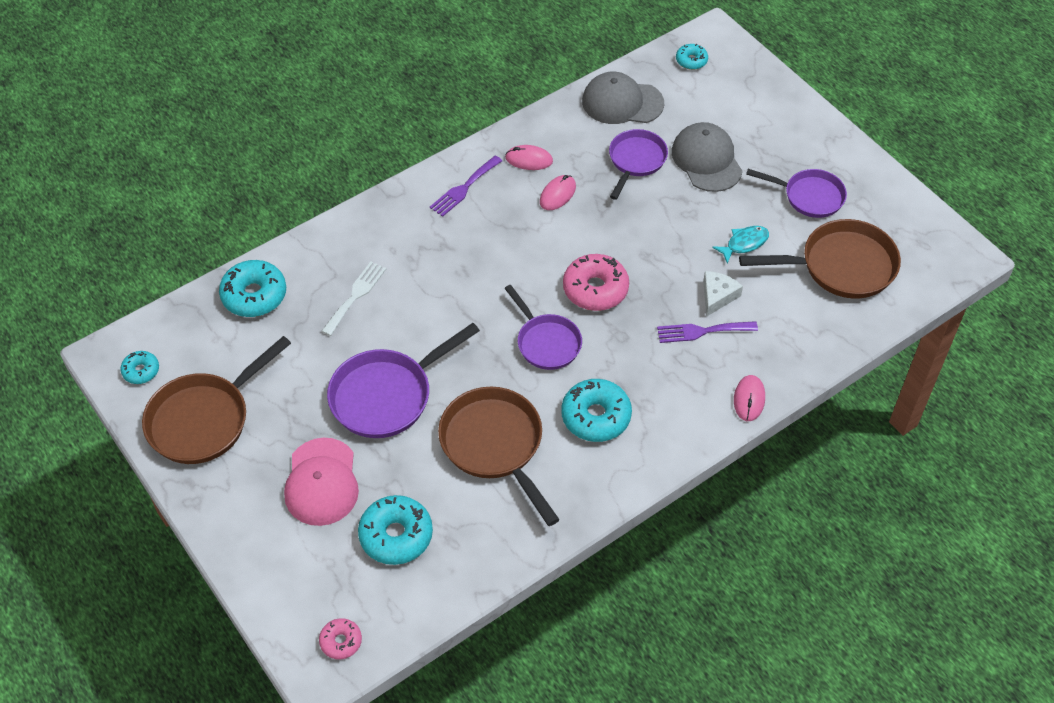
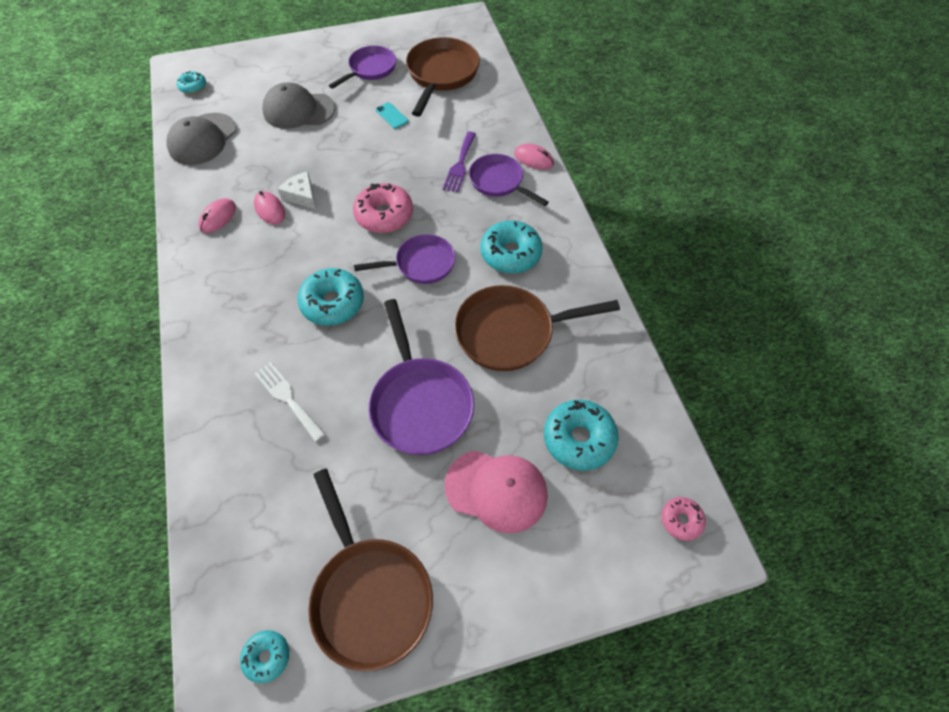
camera: 70 degrees left, 5 degrees up
(254, 295) = (231, 497): turquoise donut -> turquoise donut (332, 303)
(464, 188) = (216, 273): purple fork -> none
(636, 161) = (270, 150): purple pan -> purple pan (499, 182)
(717, 296) = (432, 145): white cheese -> white cheese (301, 195)
(744, 243) = (391, 116): turquoise fish -> turquoise phone

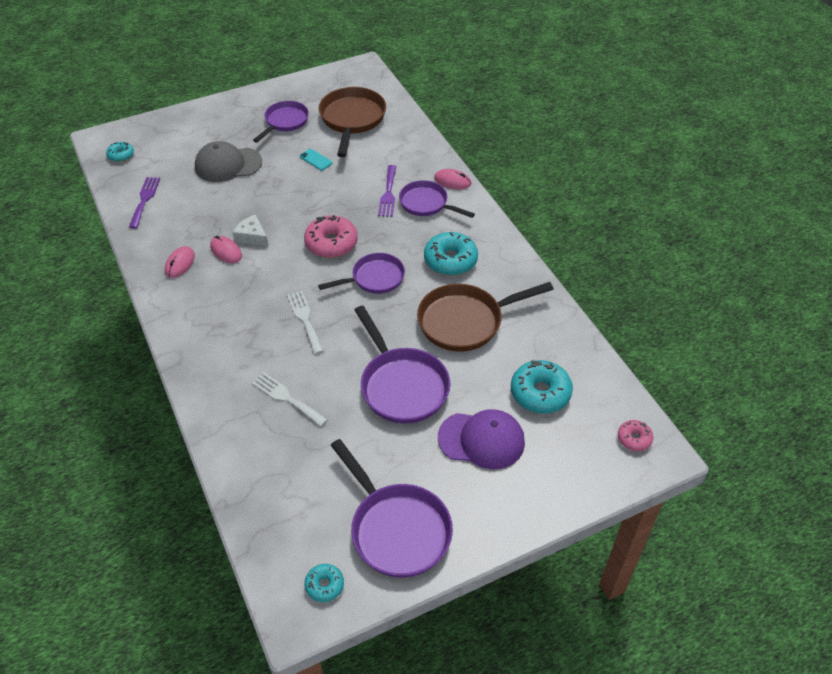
camera: 10 degrees left, 10 degrees down
(202, 139) = (145, 200): grey cap -> purple fork
(332, 303) = (305, 319): turquoise donut -> white fork
(369, 594) = (396, 529): brown pan -> purple pan
(496, 490) = (481, 440): pink cap -> purple cap

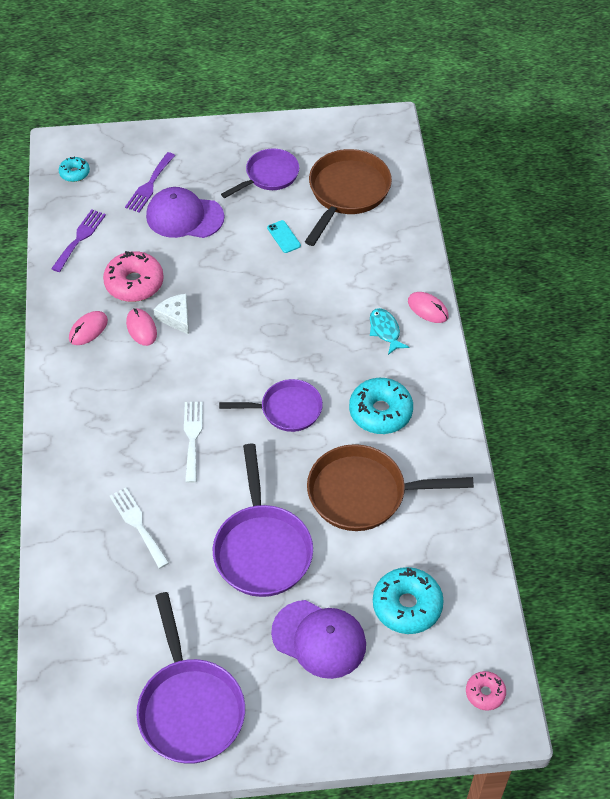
camera: 20 degrees right, 5 degrees up
(228, 164) = (184, 217): grey cap -> purple cap
(324, 585) = (95, 741): turquoise donut -> none
(331, 243) = (257, 351): pink donut -> pink donut (134, 283)
(388, 194) = (347, 305): purple fork -> purple fork (149, 185)
(426, 204) = (385, 331): purple pan -> turquoise fish

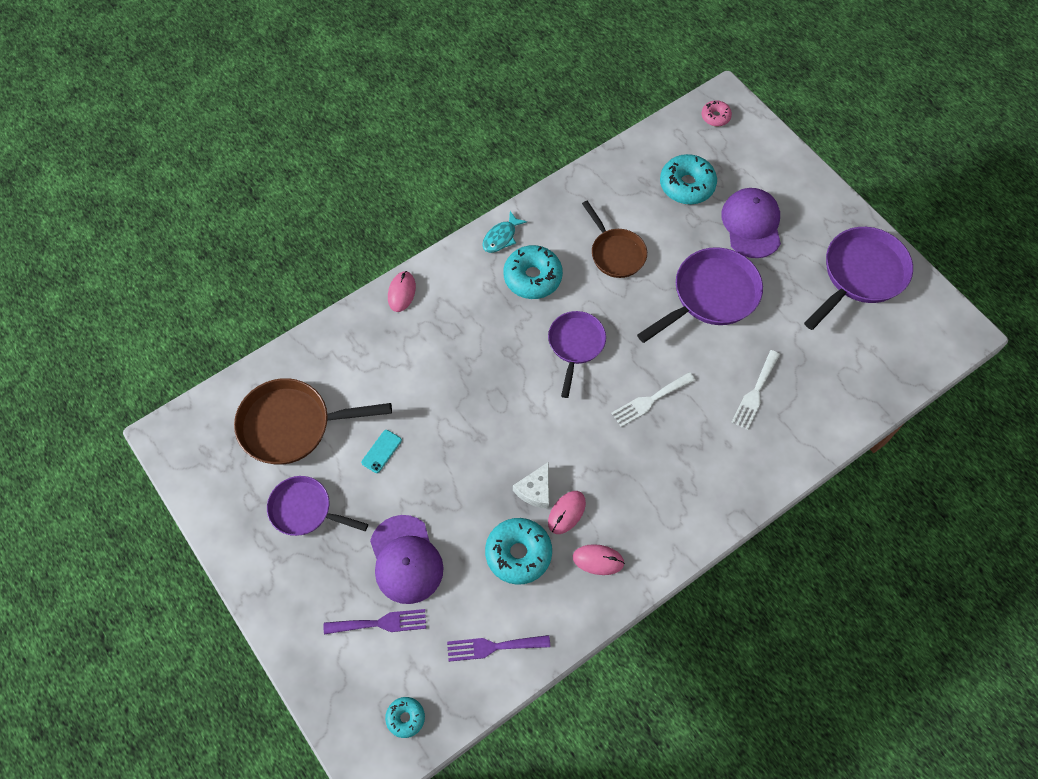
camera: 120 degrees left, 10 degrees up
(134, 283) = (518, 553): pink donut -> turquoise donut
(286, 410) = (575, 345): purple pan -> purple pan turned 45 degrees clockwise
(364, 493) = (615, 253): brown pan -> brown pan, size x0.65
(385, 331) = (445, 313): turquoise fish -> turquoise fish (501, 237)

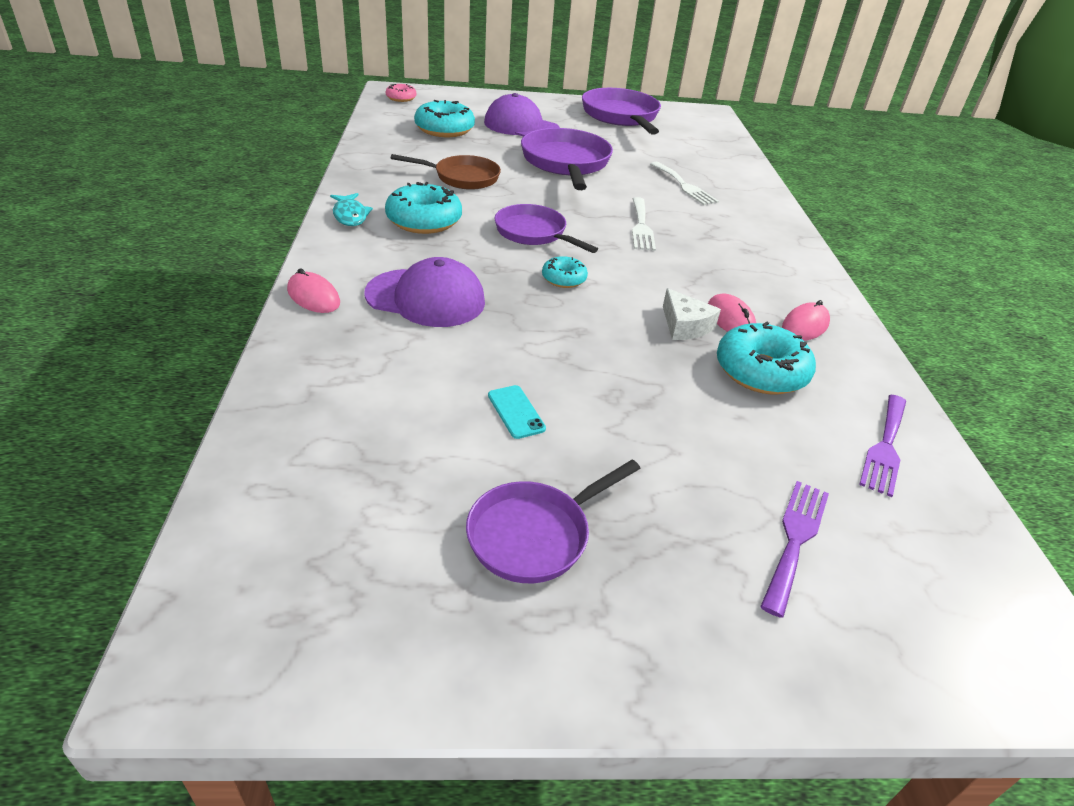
camera: 60 degrees left, 25 degrees down
(292, 425) = (374, 478): brown pan -> none
(405, 718) = (975, 586): turquoise donut -> turquoise donut (564, 279)
(406, 559) = (704, 465): purple cap -> purple cap (425, 298)

